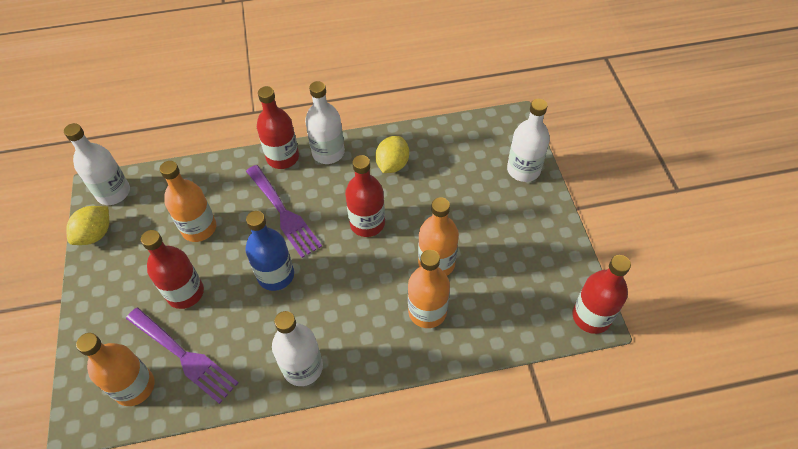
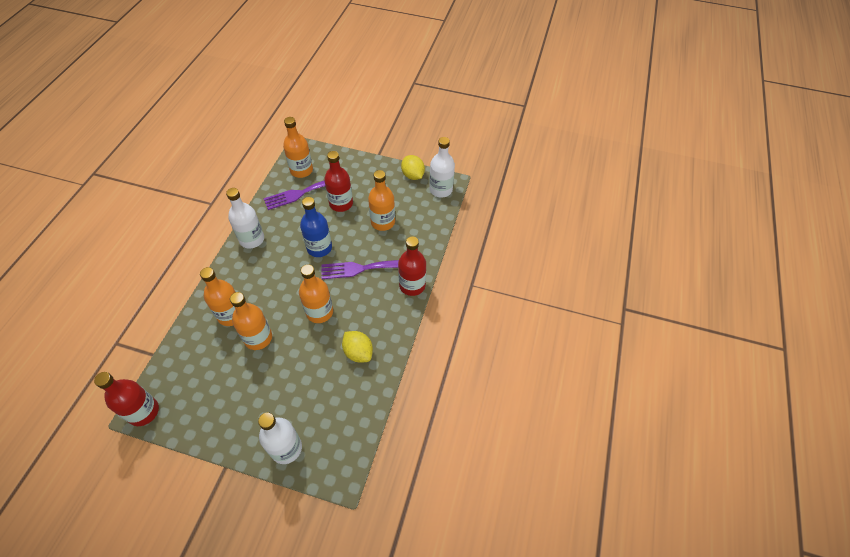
camera: 115 degrees right, 0 degrees up
(328, 153) = (398, 315): white bottle -> none
(367, 223) = (319, 312): red bottle -> orange bottle

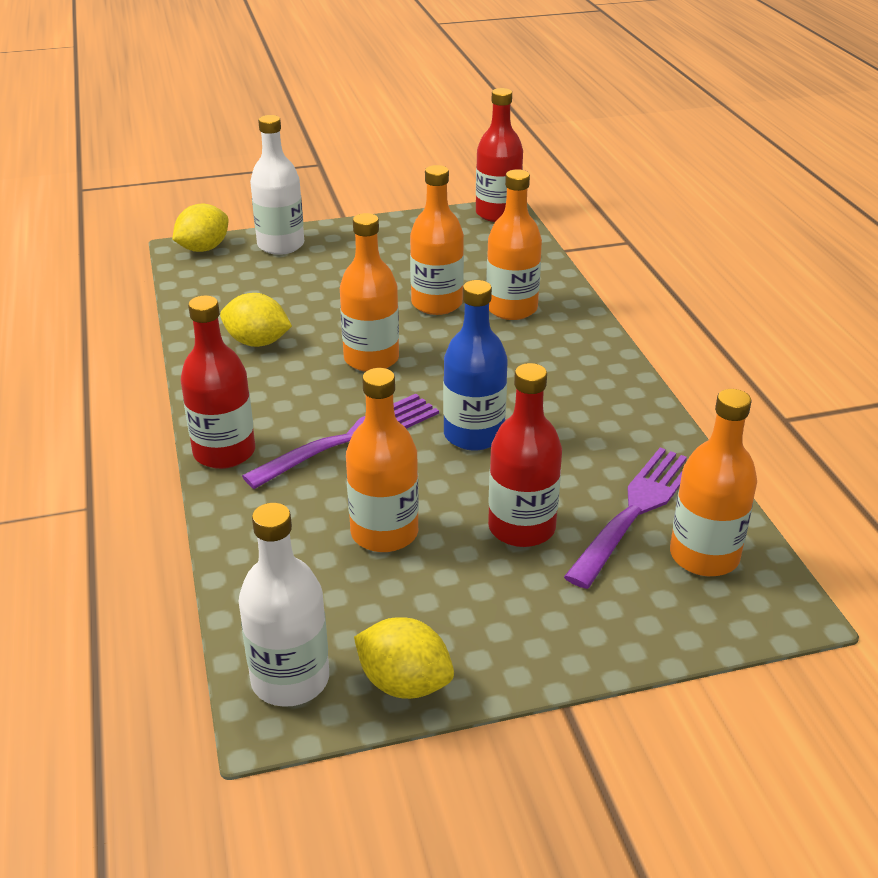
camera: 150 degrees right, 20 degrees down
(252, 239) = (618, 397): white bottle -> none
(330, 472) = (203, 249): none -> yellow lemon

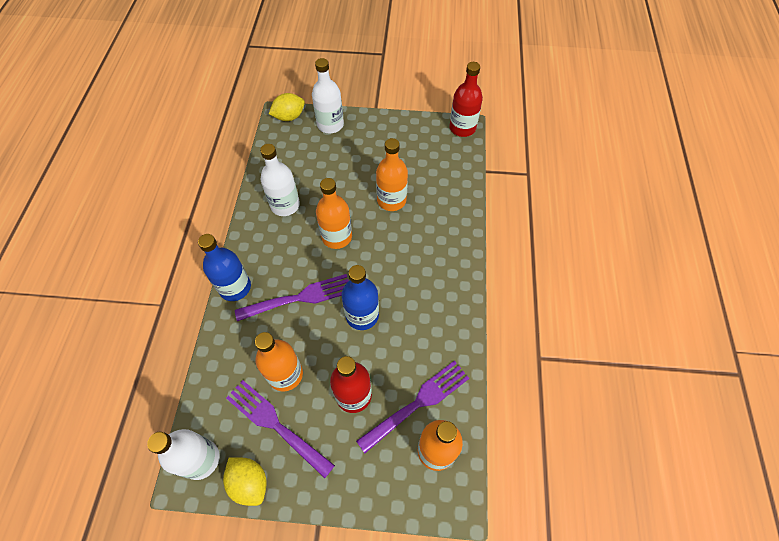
camera: 20 degrees right, 25 degrees up
(224, 452) = (235, 287): red bottle -> blue bottle
(257, 342) = (285, 205): yellow lemon -> white bottle
(405, 598) = (275, 424): none -> purple fork
(511, 308) = (430, 217): orange bottle -> none

